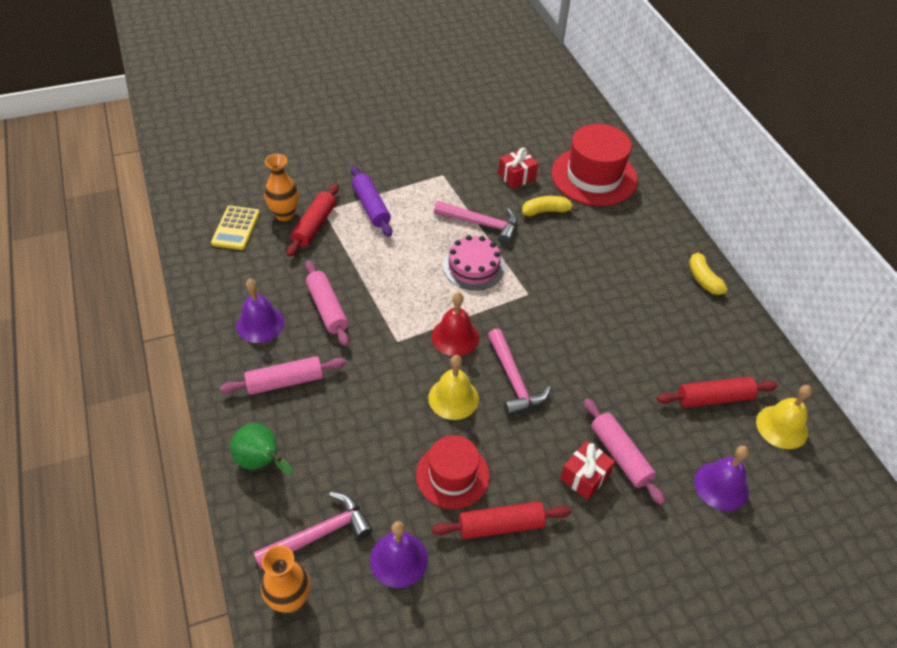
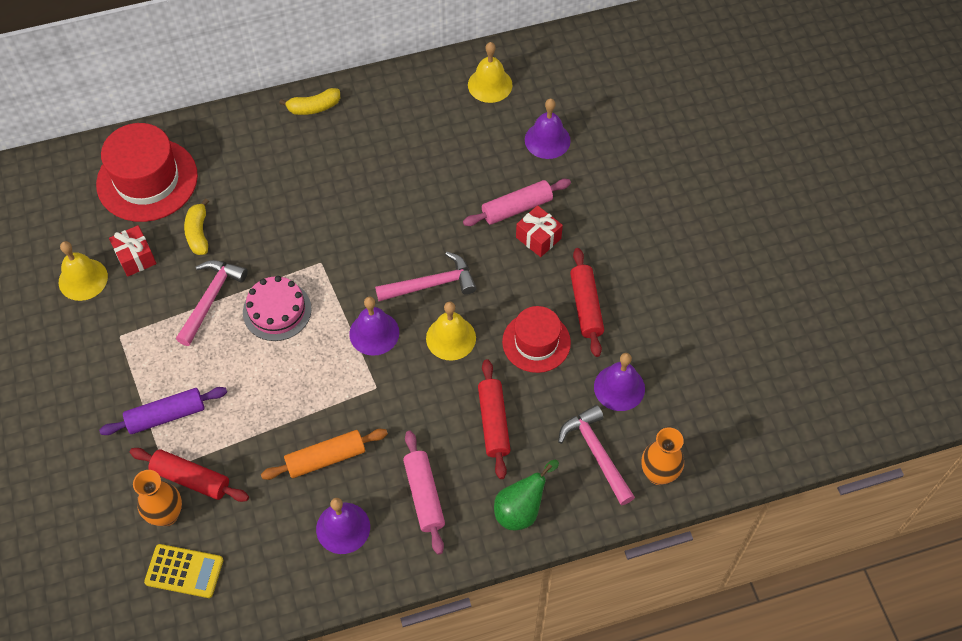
camera: 85 degrees left, 10 degrees up
(327, 308) = (325, 458): pink rolling pin -> orange rolling pin
(455, 337) = (374, 333): red bell -> purple bell
(492, 150) = (83, 279): none -> yellow bell
(714, 398) = (458, 127): red rolling pin -> red rolling pin (493, 423)

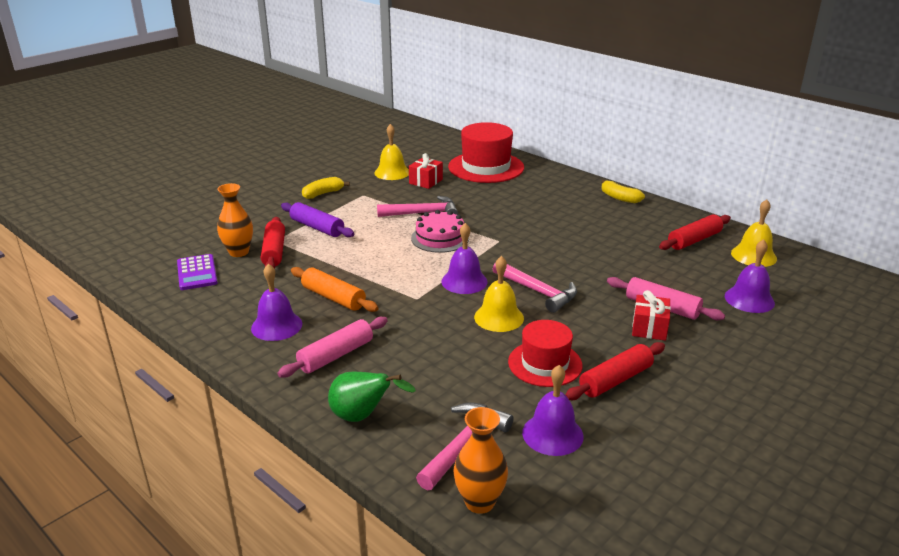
camera: 60 degrees right, 30 degrees down
(184, 571) = (197, 273): yellow calculator -> purple calculator
(198, 233) = (468, 193): yellow banana -> yellow banana (323, 194)
(493, 423) = (439, 368): red rolling pin -> red rolling pin (694, 240)

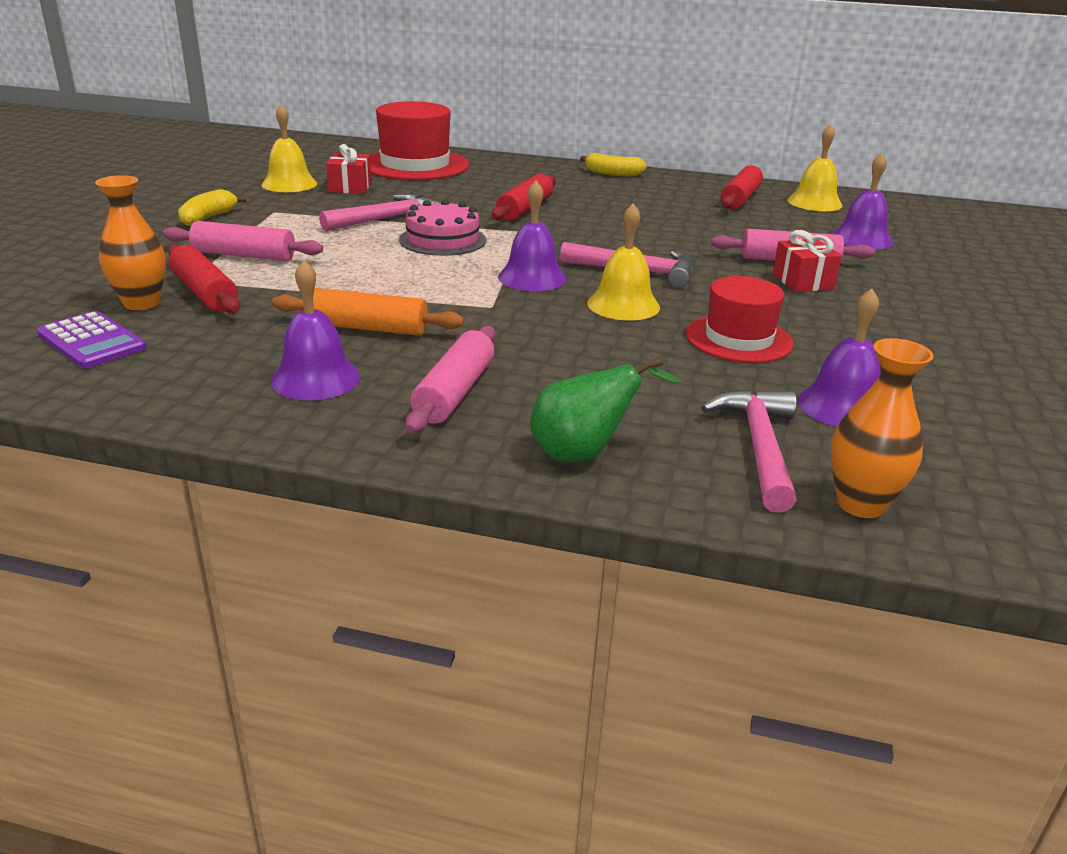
camera: 30 degrees left, 0 degrees up
(317, 227) = (244, 255): purple rolling pin -> pink rolling pin
(615, 380) = (835, 336): red rolling pin -> red rolling pin (525, 209)

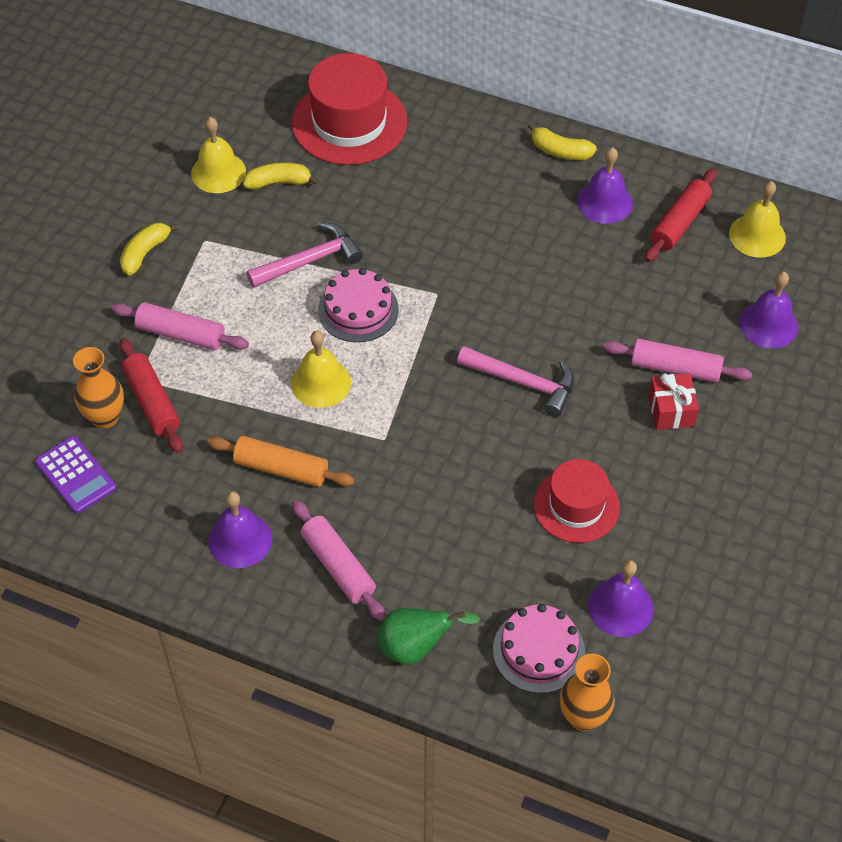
camera: 10 degrees right, 25 degrees up
(350, 187) = (278, 182): red gift -> yellow banana
(454, 392) = (338, 566): pink rolling pin -> pink rolling pin turned 60 degrees counterclockwise
(525, 209) = (447, 242): red rolling pin -> none
(532, 277) = (427, 389): purple bell -> purple bell (604, 202)
(623, 305) = (496, 444): yellow bell -> yellow bell (321, 382)
(758, 447) = (538, 650): pink hammer -> pink cake

